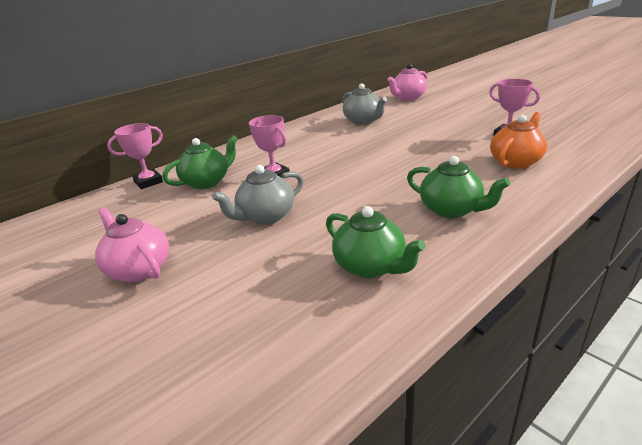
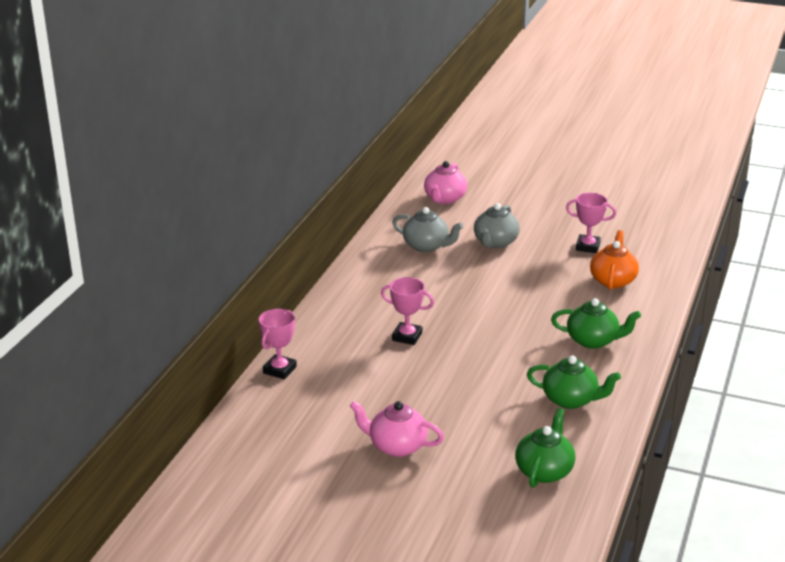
camera: 30 degrees left, 0 degrees up
(207, 182) = (345, 357): green teapot -> green teapot (544, 471)
(265, 216) = (448, 379): grey teapot -> grey teapot (495, 242)

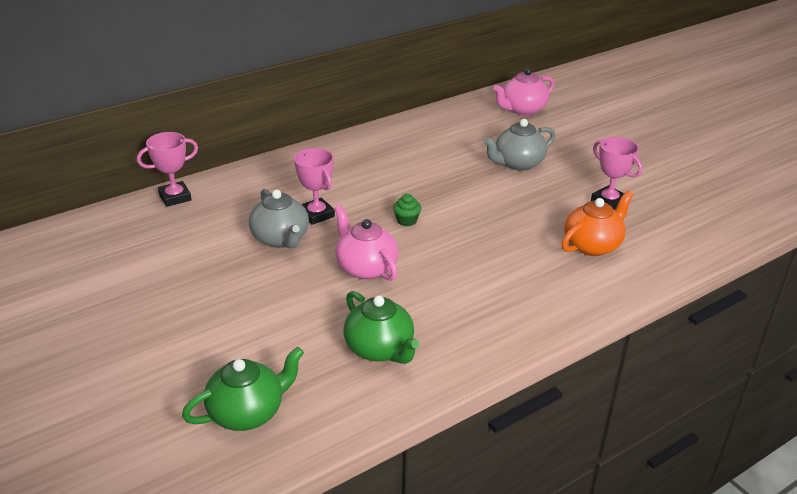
camera: 35 degrees right, 5 degrees up
(397, 446) = (159, 311): pink teapot -> pink teapot (365, 267)
(426, 246) = (448, 143): grey teapot -> grey teapot (281, 239)
(475, 314) = (406, 220): none -> green cupcake
(593, 340) = (488, 298): green teapot -> none

